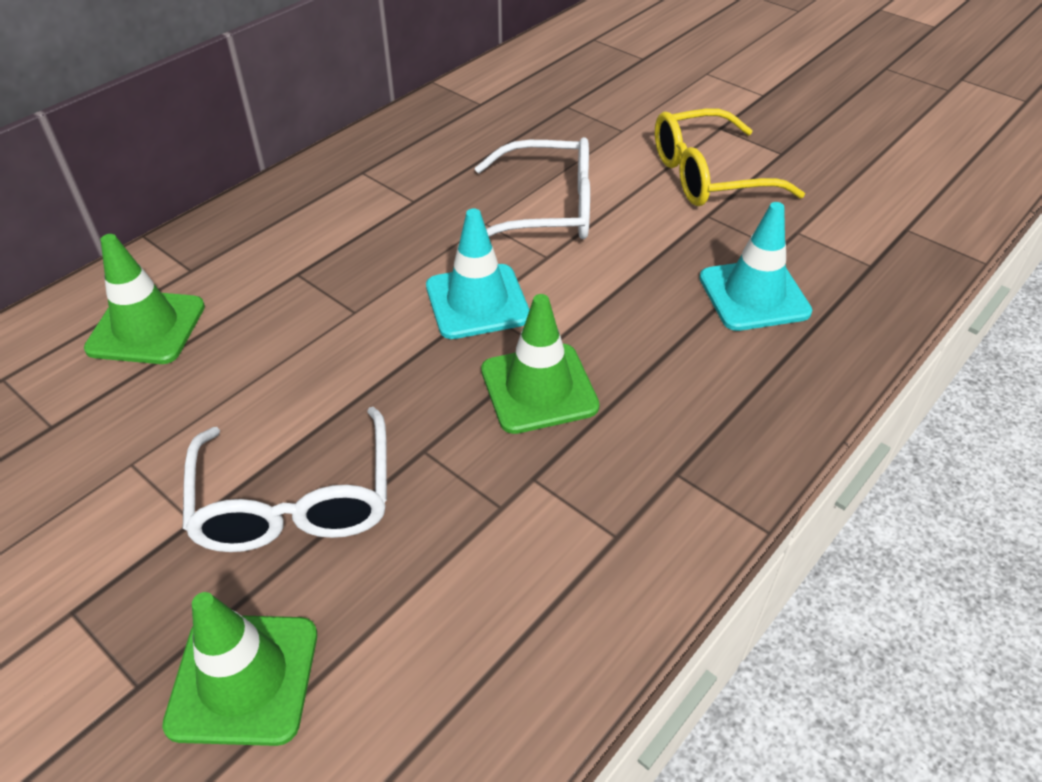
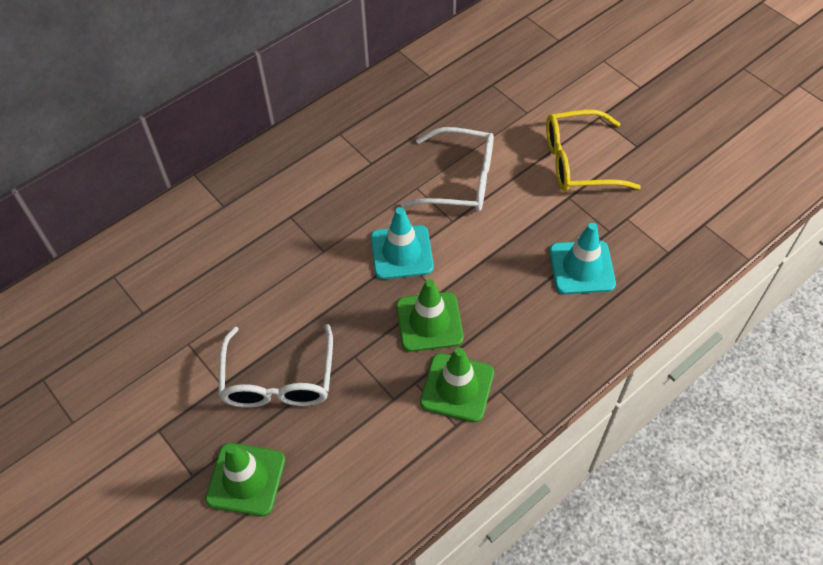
camera: 10 degrees right, 10 degrees up
(146, 327) = (196, 248): green traffic cone -> green traffic cone (457, 387)

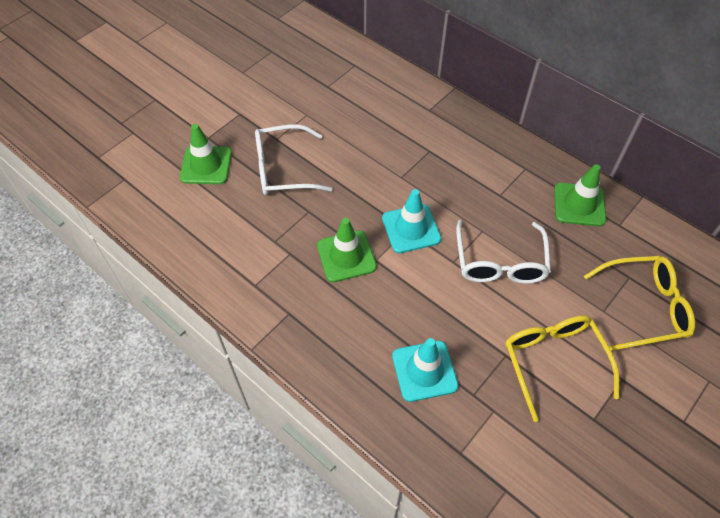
camera: 80 degrees right, 0 degrees up
(457, 387) = (288, 282): green traffic cone -> green traffic cone (579, 204)
(526, 83) = (643, 307): none -> yellow glasses

